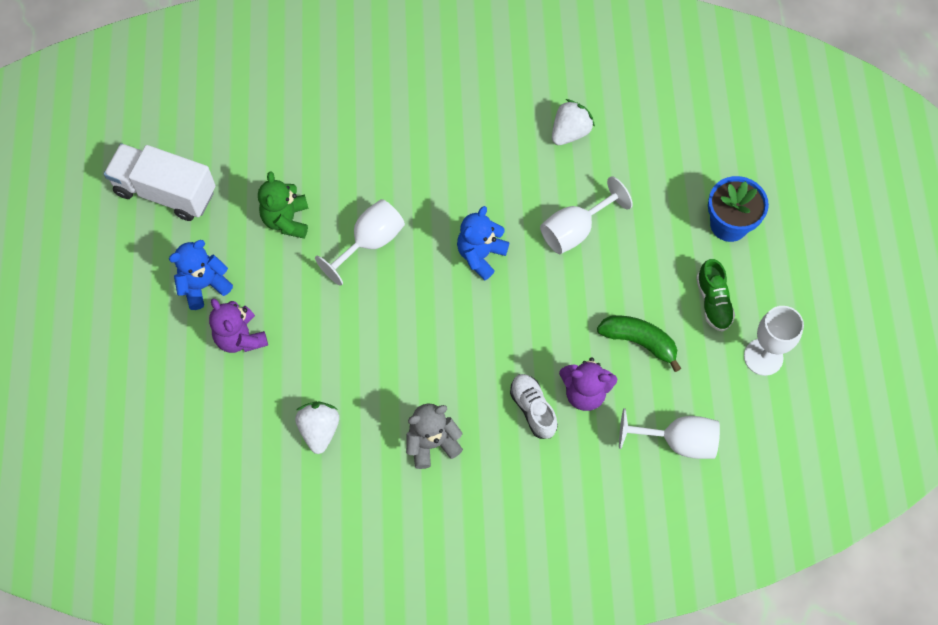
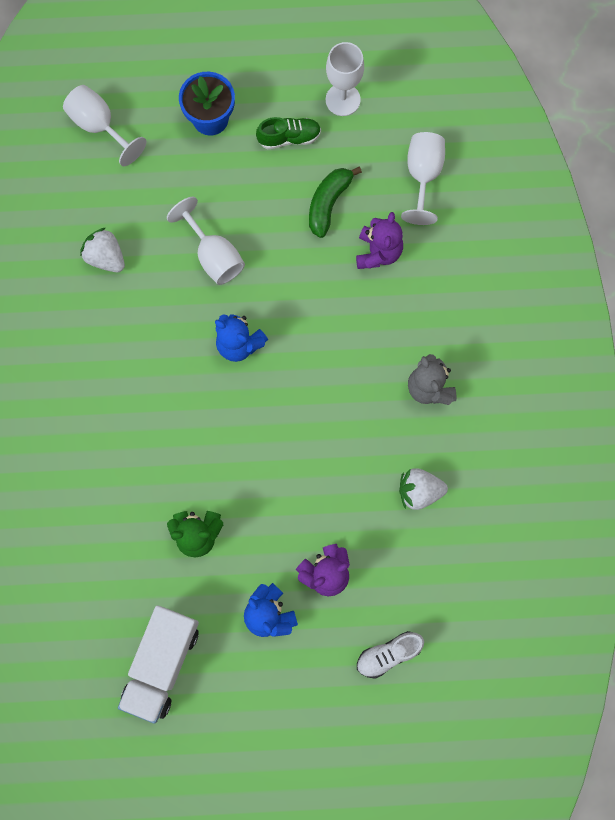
camera: 90 degrees left, 10 degrees up
(370, 242) = (223, 450): white goblet -> white goblet (99, 126)
(533, 409) = (395, 298): white shoe -> white shoe (388, 654)

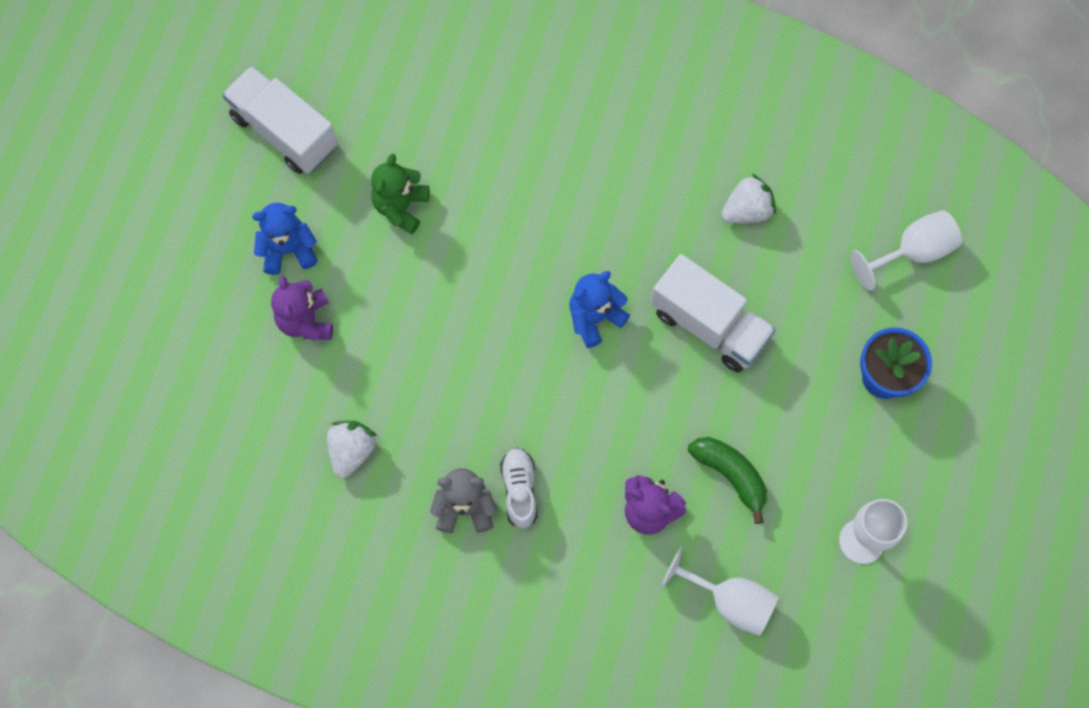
camera: 110 degrees right, 5 degrees down
(214, 256) = (709, 325): white goblet -> white truck
(289, 138) = (830, 459): green shoe -> none
(388, 654) = (194, 354): white shoe -> white shoe (519, 490)

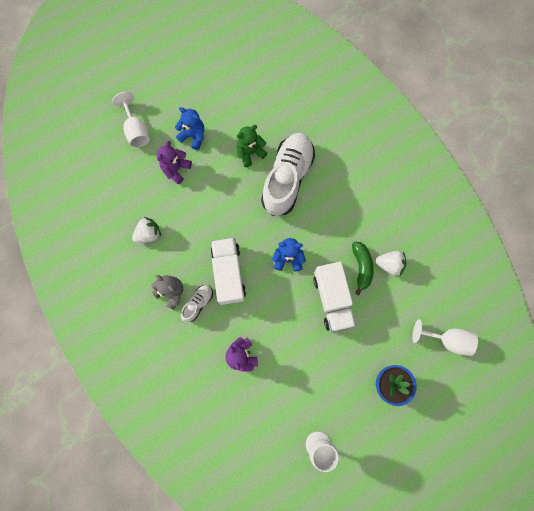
camera: 40 degrees right, 5 degrees up
(285, 132) = (231, 89): white truck -> white truck (229, 274)
(492, 202) = (287, 179): none -> white shoe
(729, 601) = (241, 421): white goblet -> white goblet (136, 131)
(730, 475) = (287, 369): green banana -> green banana (361, 267)

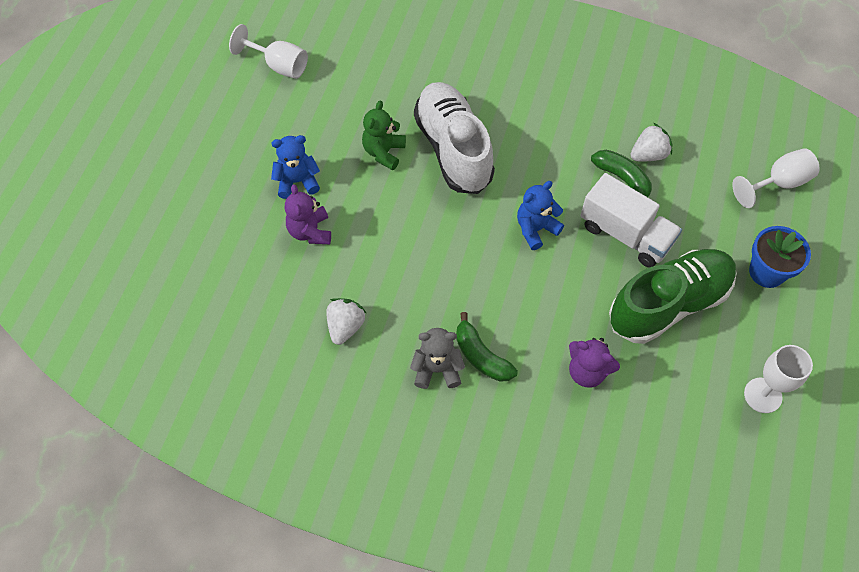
camera: 40 degrees left, 15 degrees down
(136, 131) = (218, 224): white goblet -> white goblet (279, 65)
(198, 303) = (481, 356): white shoe -> green banana
(229, 274) = (485, 296): white truck -> none
(317, 356) = (668, 304): none -> green shoe

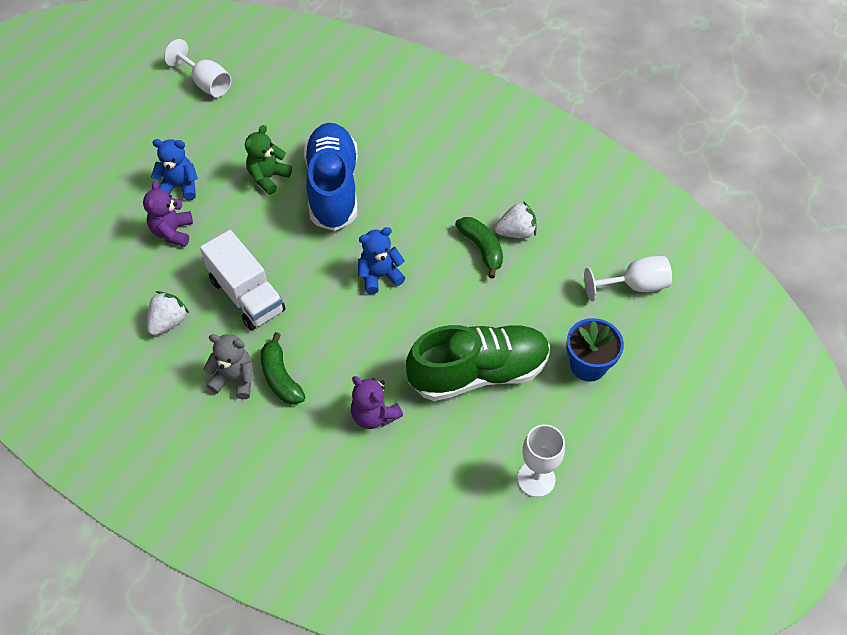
camera: 15 degrees right, 5 degrees down
(453, 149) = (333, 188): white shoe -> blue shoe
(625, 234) = (463, 299): white truck -> white truck (247, 295)

